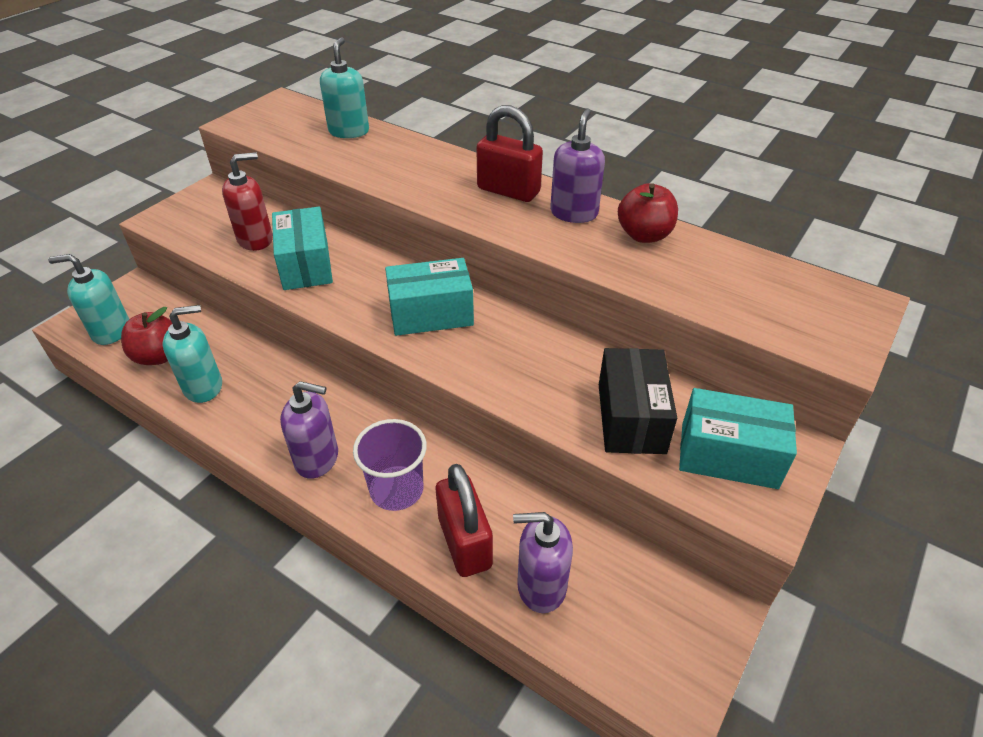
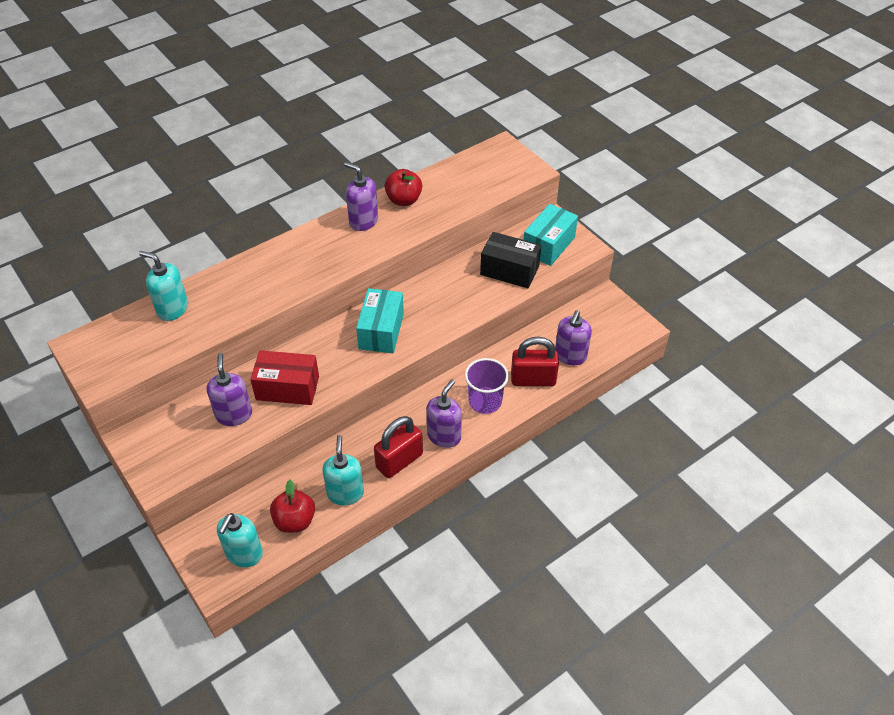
camera: 70 degrees left, 5 degrees up
(255, 239) = (234, 414): red soap dispenser -> purple soap dispenser
(306, 265) = (287, 388): turquoise box -> red box
(508, 191) = (318, 243): red padlock -> red padlock (399, 461)

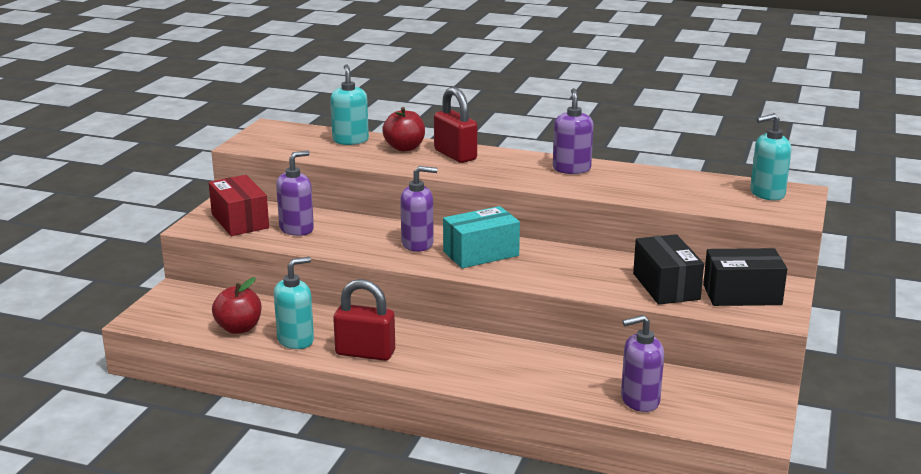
camera: 55 degrees right, 25 degrees down
(244, 554) = (180, 319): turquoise soap dispenser -> turquoise soap dispenser (767, 194)
(287, 388) = (354, 239): red box -> red box (240, 221)
(404, 200) = (631, 175): red apple -> red apple (404, 148)
(444, 436) = (426, 365): purple soap dispenser -> purple soap dispenser (418, 244)
(485, 401) = (501, 371): purple cup -> none
(533, 379) = (571, 389): red padlock -> red padlock (455, 155)
(548, 245) = (742, 295): turquoise box -> black box

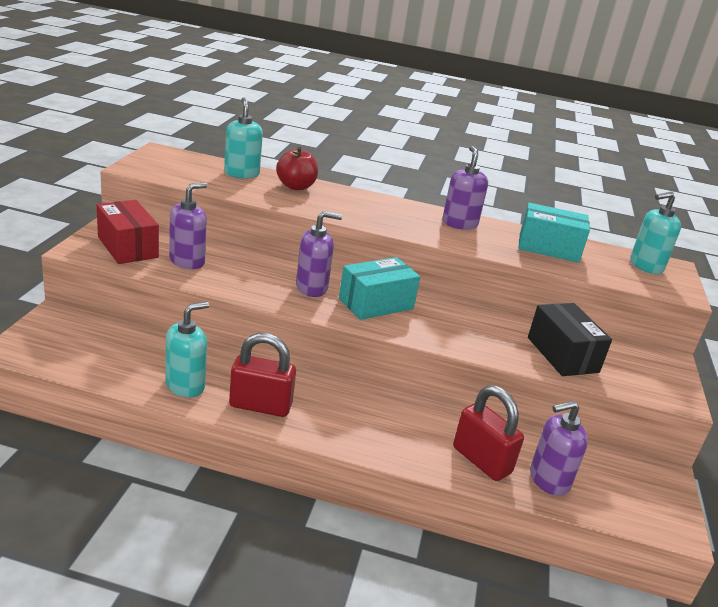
camera: 10 degrees left, 5 degrees up
(239, 328) = (123, 367): red apple -> none
(455, 155) = (346, 199): red padlock -> red padlock (481, 460)
(662, 184) = (548, 248): none -> turquoise box
(742, 295) = (636, 369): black box -> none

